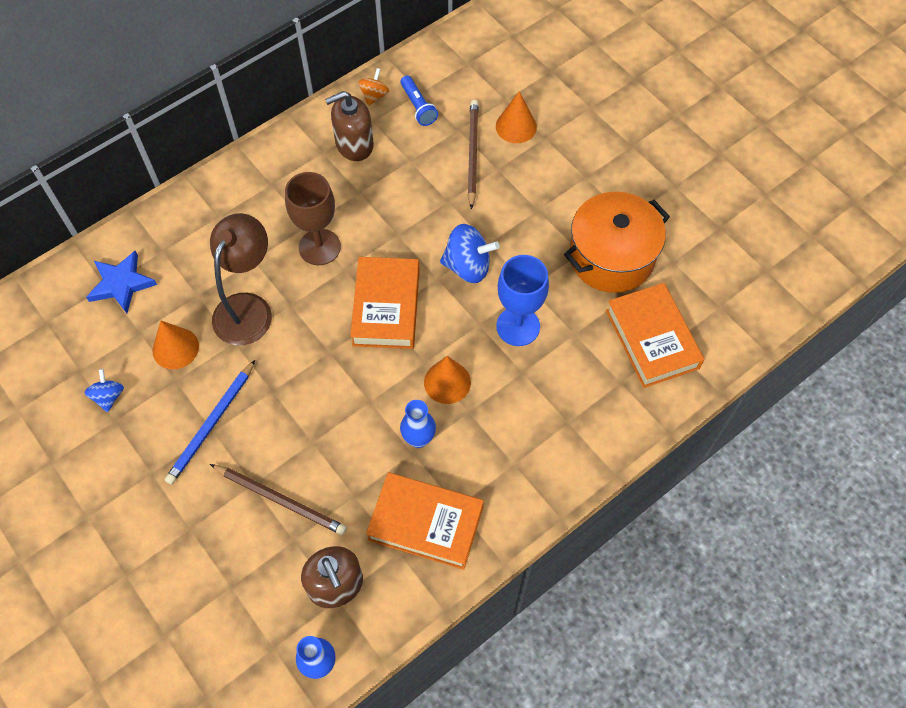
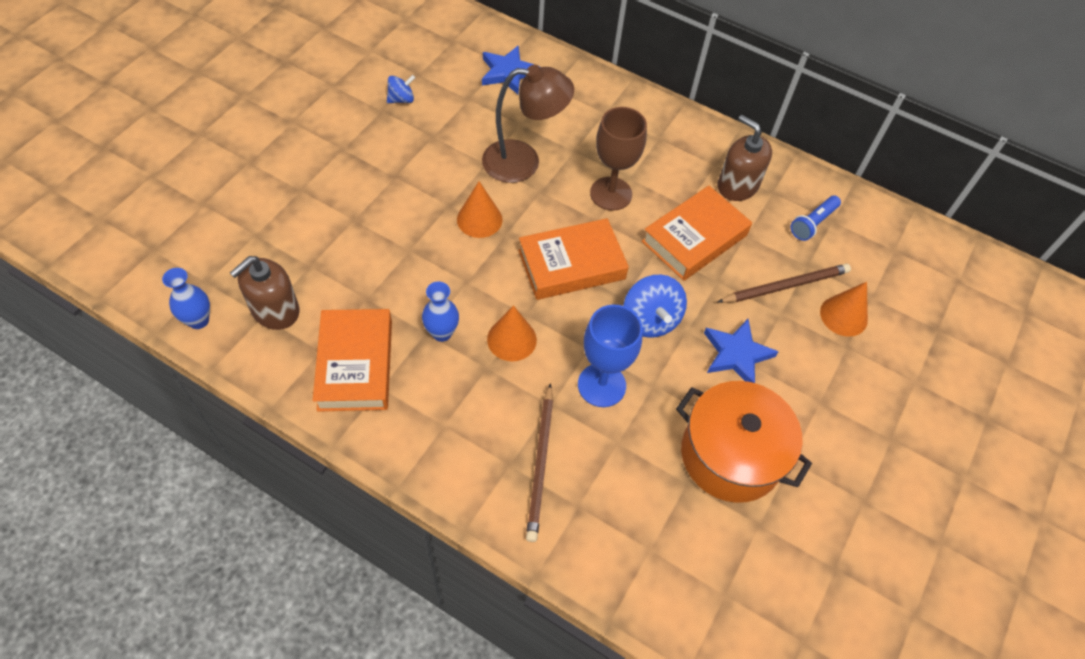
camera: 65 degrees right, 5 degrees down
(175, 348) = (463, 126): orange cone -> orange cone (479, 219)
(211, 424) = (400, 173): blue pencil -> none
(281, 500) = (345, 244): brown pencil -> brown pencil (540, 464)
(374, 96) = (803, 184): orange spinning top -> none
(524, 216) = (736, 354): none -> blue star
(652, 339) = (646, 526): orange book -> orange book (694, 238)

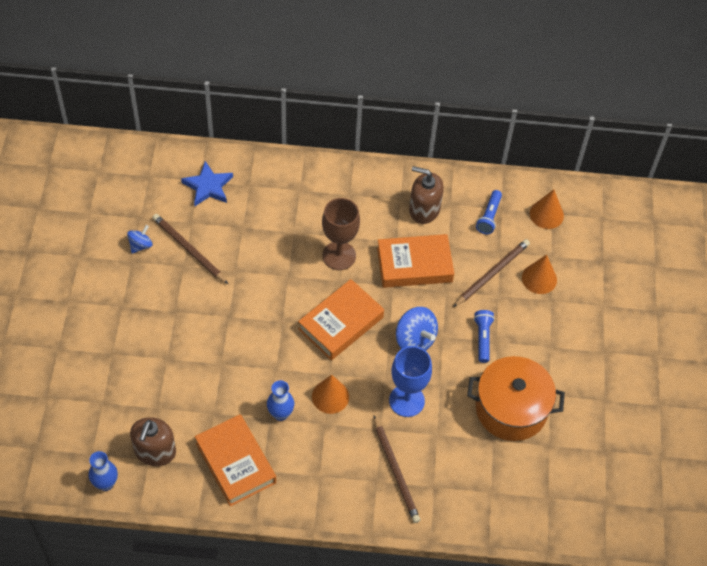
camera: 25 degrees left, 0 degrees up
(449, 123) = (189, 249): none -> brown pencil
(479, 219) = (257, 318): orange cone -> orange cone (546, 214)
(523, 162) = (262, 258): brown lamp -> none
(694, 238) = (414, 265): orange book -> orange book turned 60 degrees clockwise
(736, 354) = (483, 338): blue star -> blue flashlight

